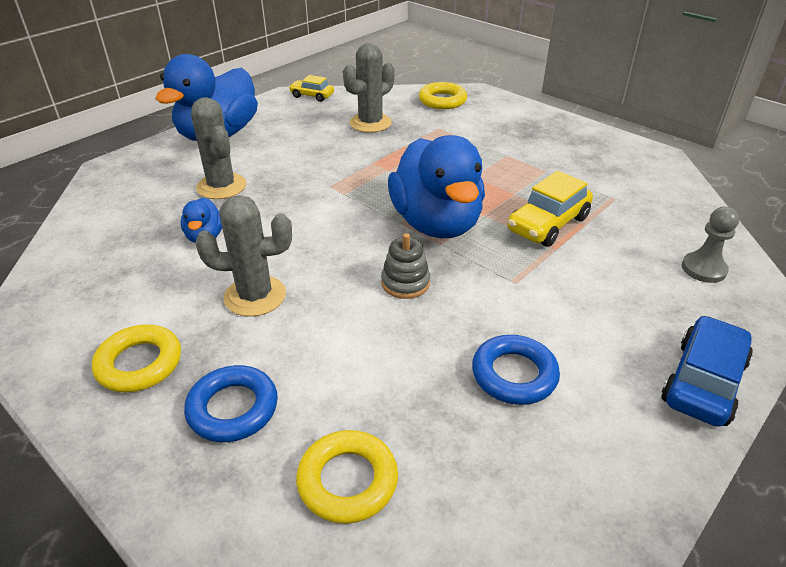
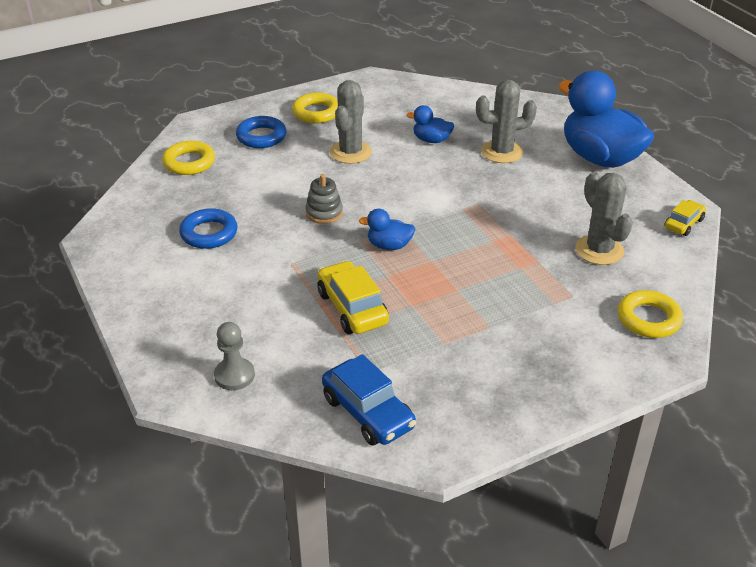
camera: 110 degrees right, 0 degrees up
(436, 223) = (389, 246): blue duck -> blue duck, size x0.44
(703, 382) = (139, 310): blue car -> blue car (368, 412)

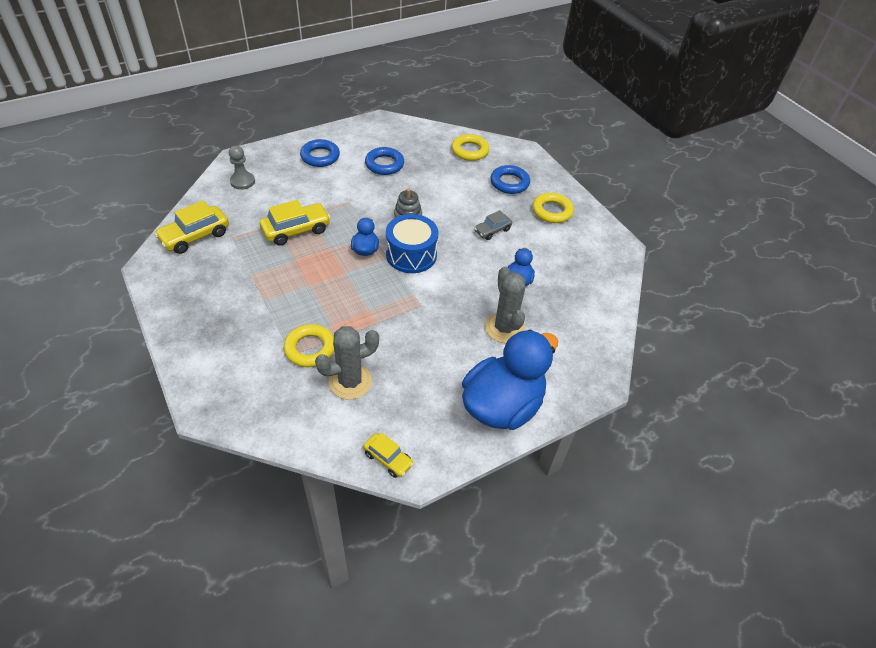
camera: 85 degrees right, 10 degrees up
(179, 296) = (320, 156): none -> blue ring
(350, 152) = (492, 230): grey cactus -> grey car
(368, 412) = (195, 236): blue car -> yellow car
(396, 210) = (411, 255): none -> blue drum
(648, 319) = (254, 402): yellow ring -> yellow ring (310, 348)

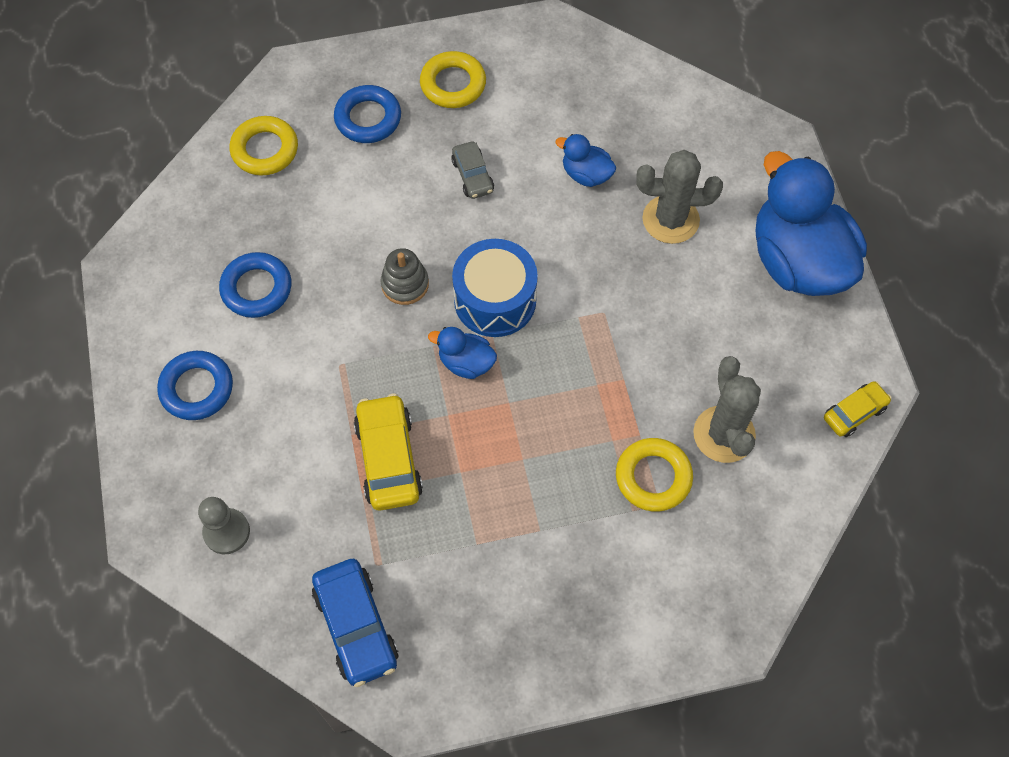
camera: 70 degrees left, 15 degrees up
(195, 236) = (356, 626): yellow car -> blue car

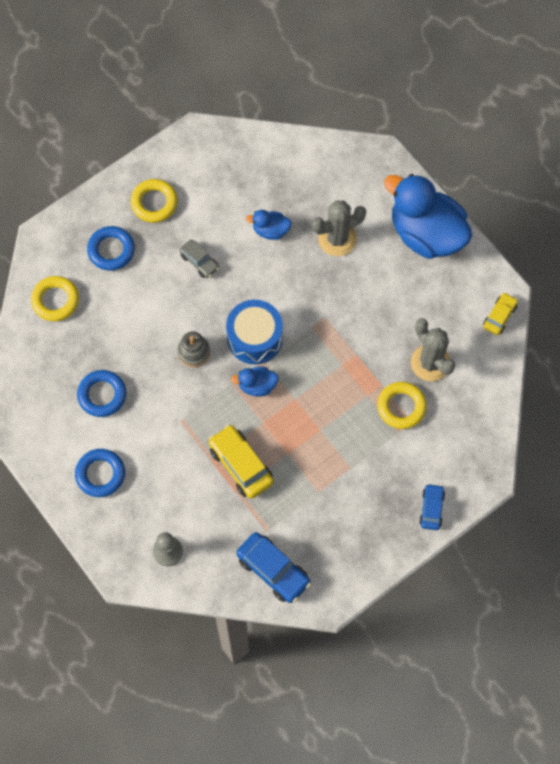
camera: 25 degrees left, 5 degrees up
(628, 642) = (431, 509): none -> blue car

